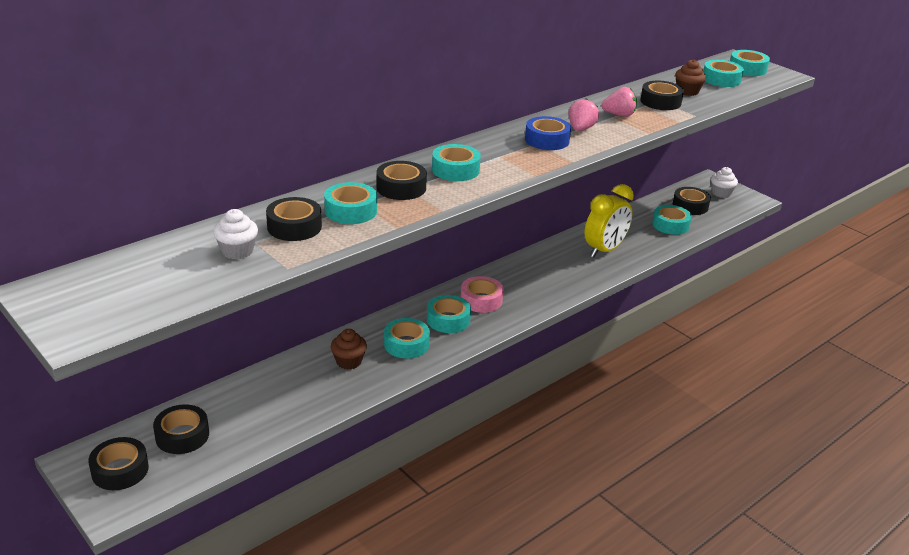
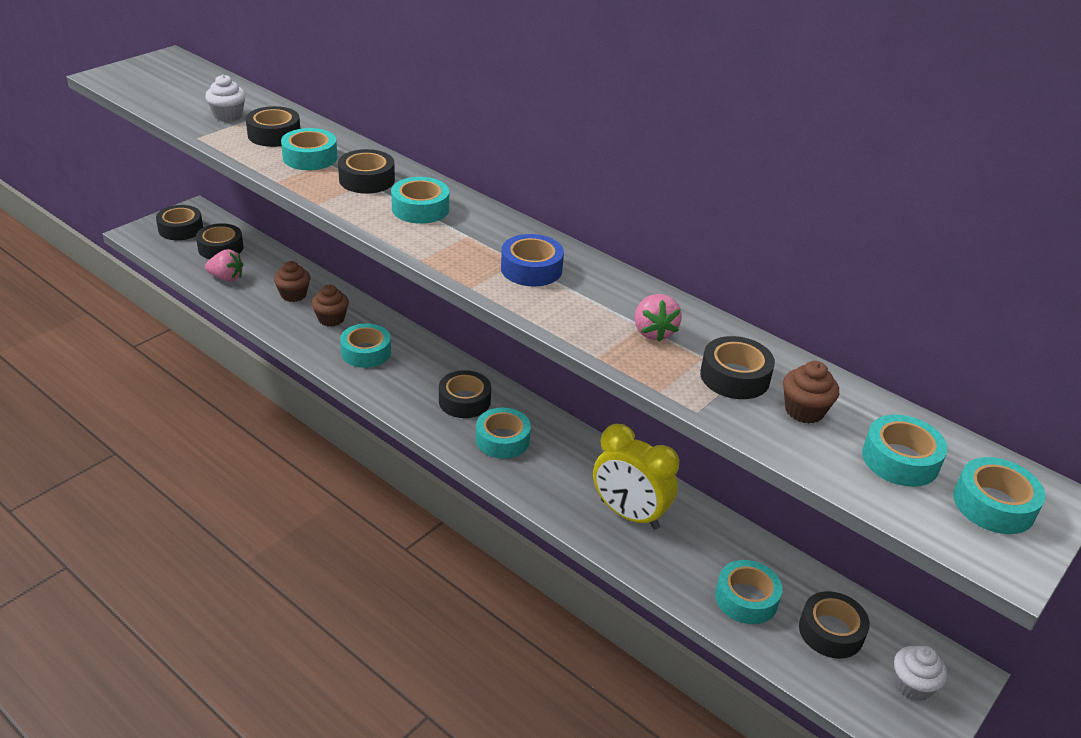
camera: 80 degrees right, 5 degrees up
(299, 383) = (293, 295): none -> brown cupcake
(448, 320) = (417, 378): turquoise tape -> turquoise tape (502, 440)
(481, 300) = (464, 401): pink tape -> black tape
(581, 129) = (582, 296): pink strawberry -> pink strawberry (226, 278)

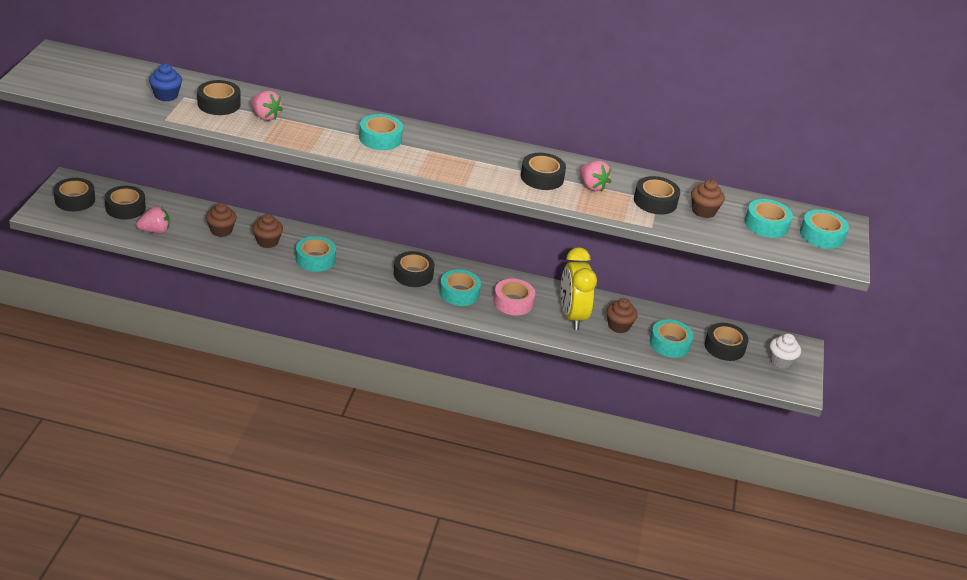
camera: 30 degrees left, 0 degrees up
(228, 115) = (166, 95): white cupcake -> blue cupcake
(310, 157) = (265, 117): turquoise tape -> pink strawberry
(367, 180) = (323, 125): black tape -> black tape (542, 177)
(531, 269) = (489, 164): blue tape -> none
(563, 472) = (513, 302): none -> pink tape
(629, 514) = (571, 316): yellow clock -> yellow clock turned 75 degrees clockwise
(687, 548) = (618, 326): none -> brown cupcake

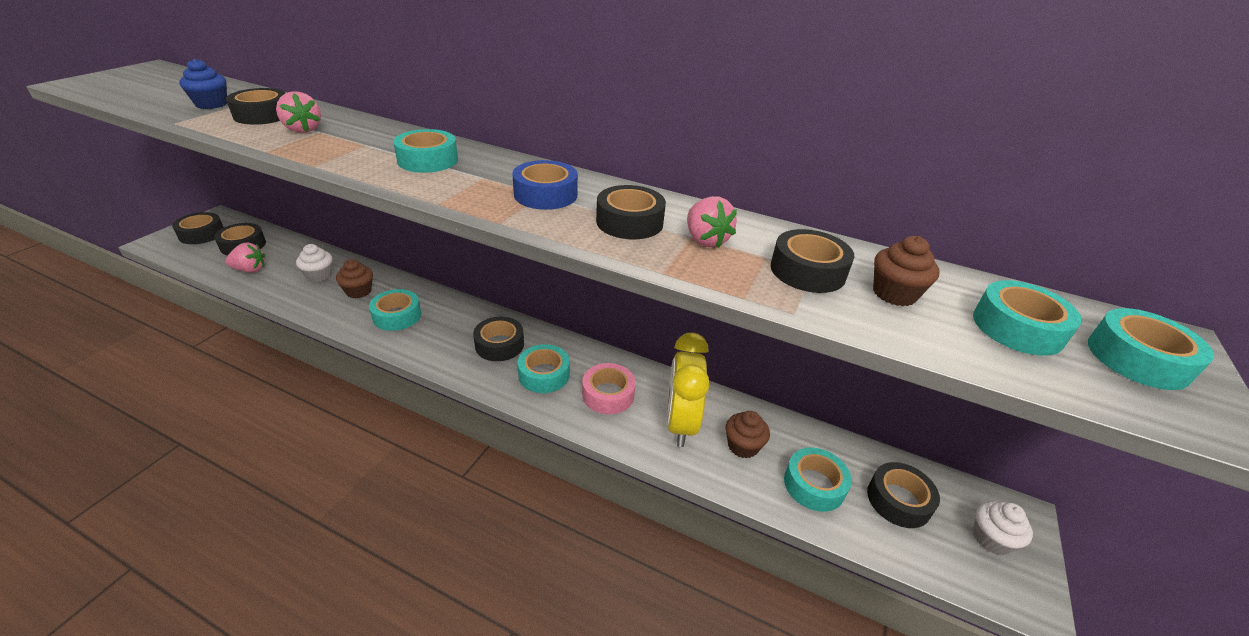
camera: 15 degrees right, 0 degrees up
(221, 230) = (319, 275): brown cupcake -> white cupcake
(478, 161) = (545, 194): none -> blue tape

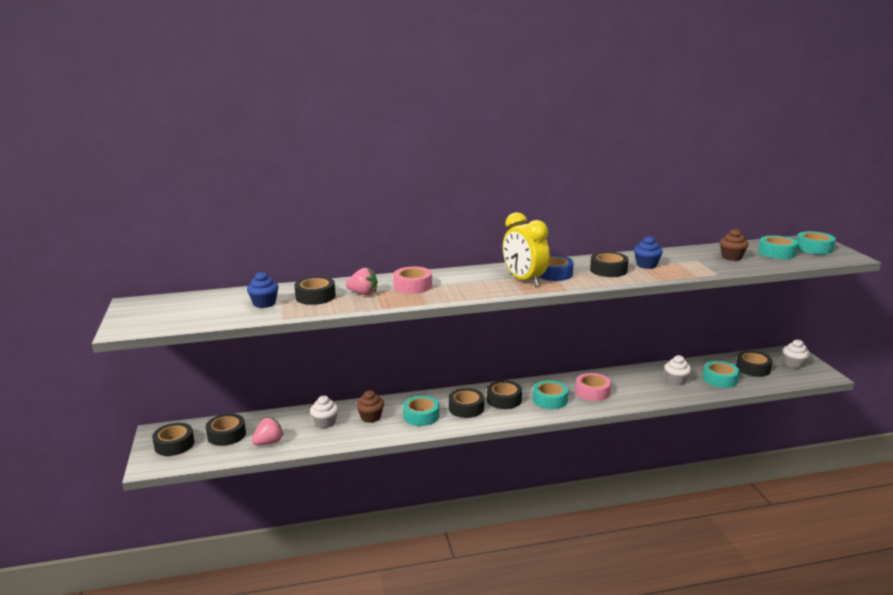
camera: 35 degrees left, 15 degrees down
(365, 141) = (412, 286): none -> pink tape
(428, 160) = (467, 281): turquoise tape -> none
(680, 424) = (640, 386): yellow clock -> yellow clock (524, 280)
(705, 240) = (646, 265): pink strawberry -> blue cupcake
(743, 446) = (676, 380): brown cupcake -> white cupcake
(807, 271) = (696, 261): black tape -> black tape (466, 408)

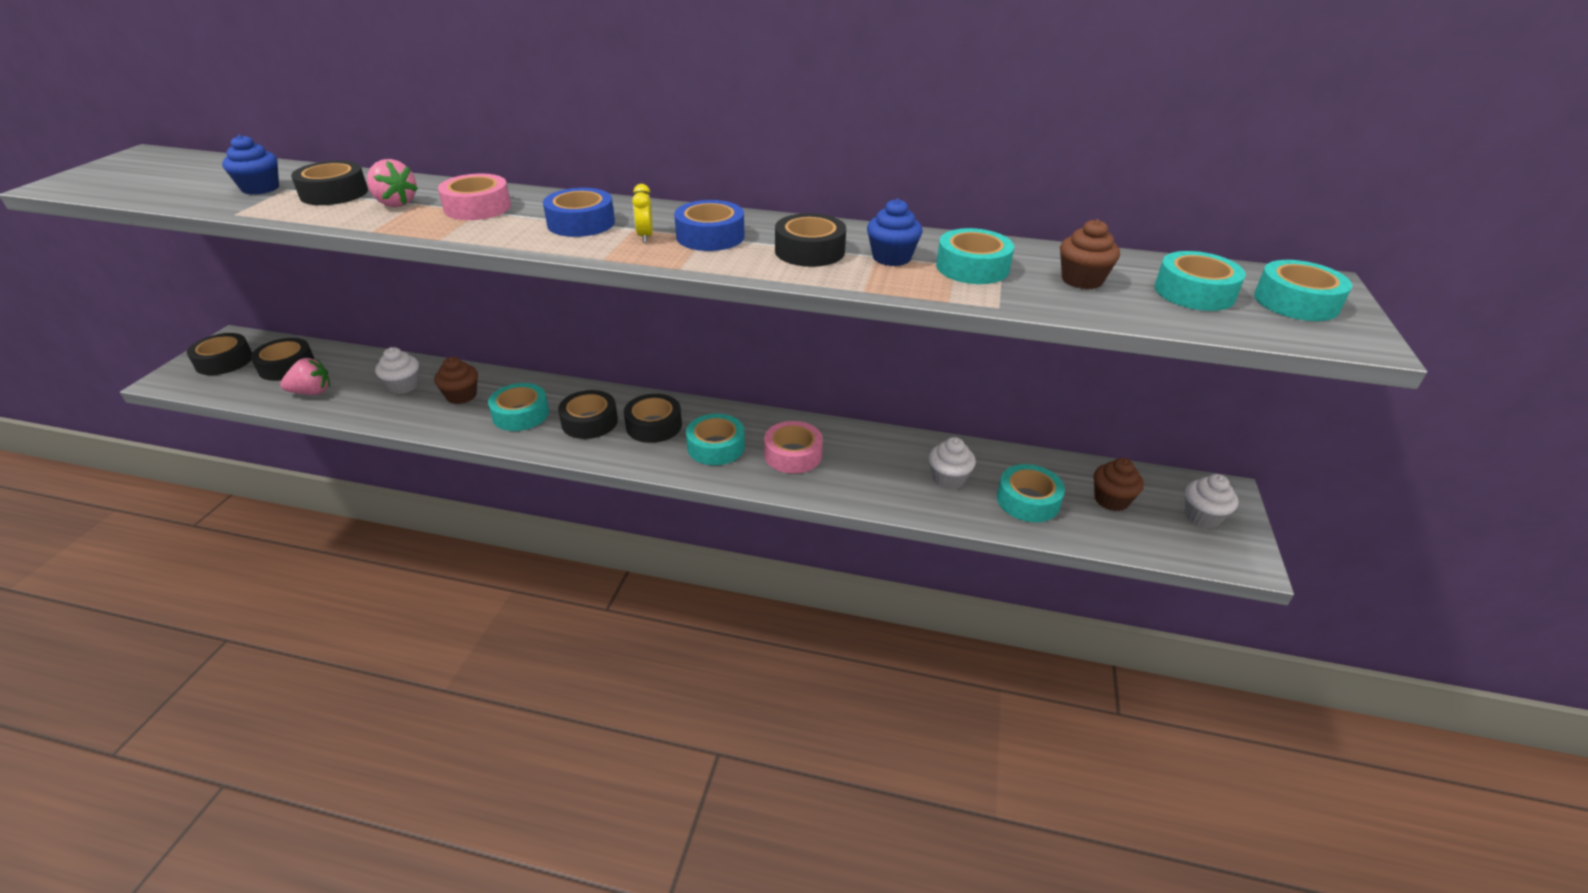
camera: 25 degrees right, 15 degrees up
(481, 281) = (581, 223): none -> blue tape
(524, 280) = (645, 236): yellow clock -> yellow clock, size x0.41
(684, 262) = (972, 267): none -> turquoise tape
(753, 368) = (1111, 500): black tape -> brown cupcake

